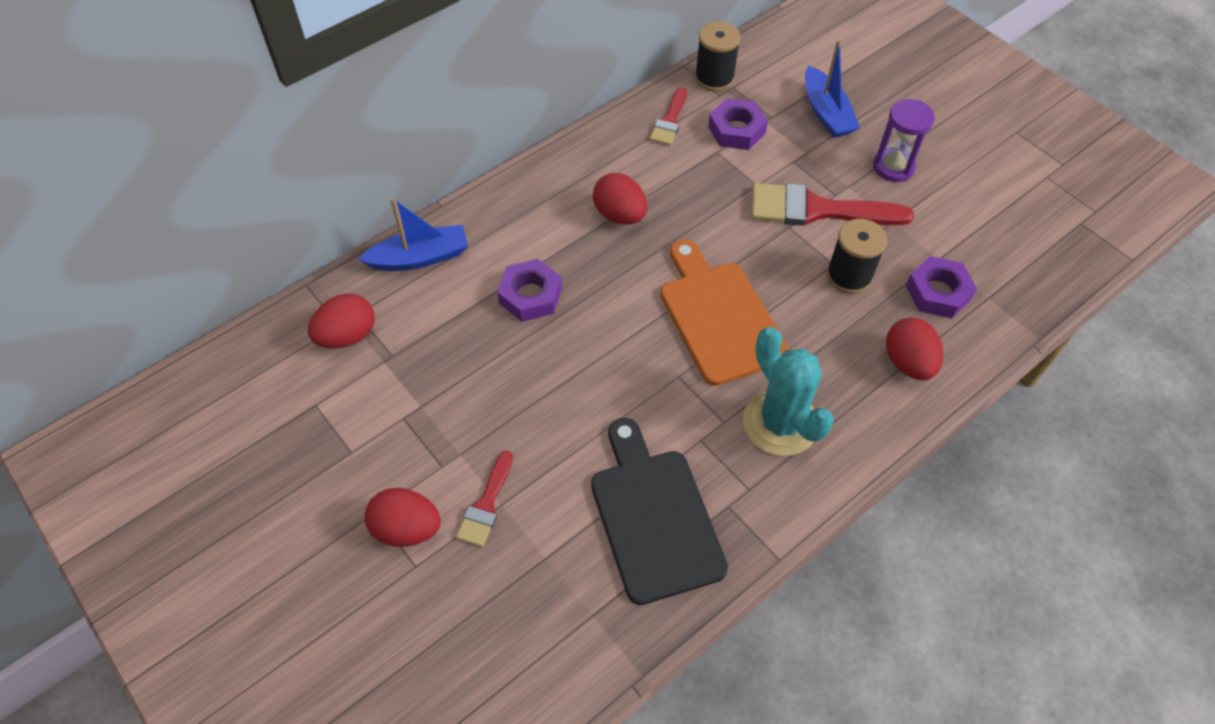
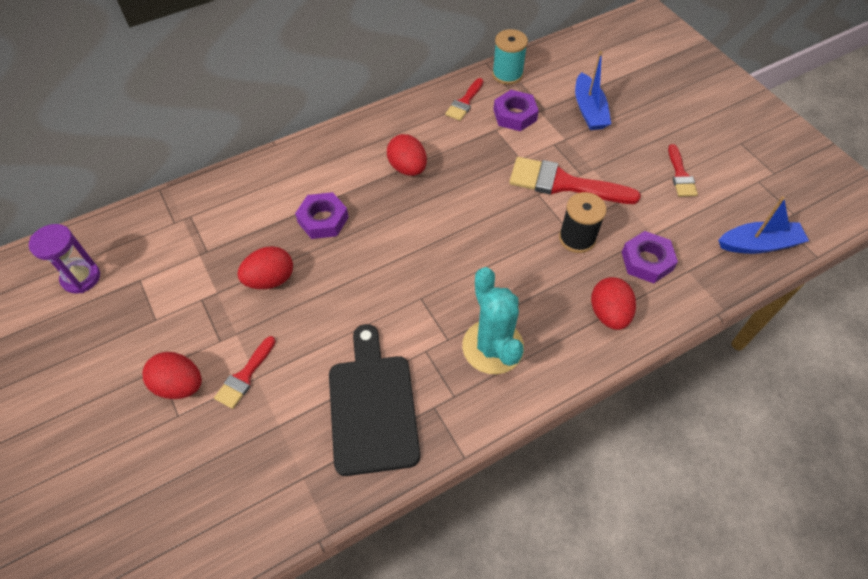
camera: 10 degrees right, 0 degrees up
(347, 336) = (178, 232): red egg -> red egg (270, 280)
(420, 257) = (248, 180): blue boat -> blue boat (759, 244)
(714, 78) = (507, 74): black spool -> turquoise spool
(719, 316) = (465, 256): orange cutting board -> none
(893, 167) = (633, 158): purple hourglass -> purple hourglass (81, 278)
(954, 181) = (680, 175): none -> red brush

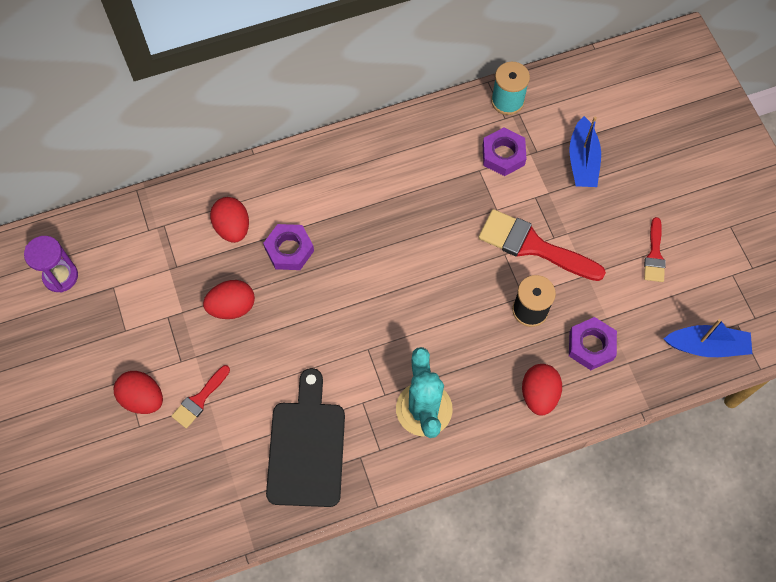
camera: 10 degrees right, 10 degrees up
(407, 168) = (381, 203): red egg -> red egg (232, 228)
(464, 102) = (454, 130): red brush -> none

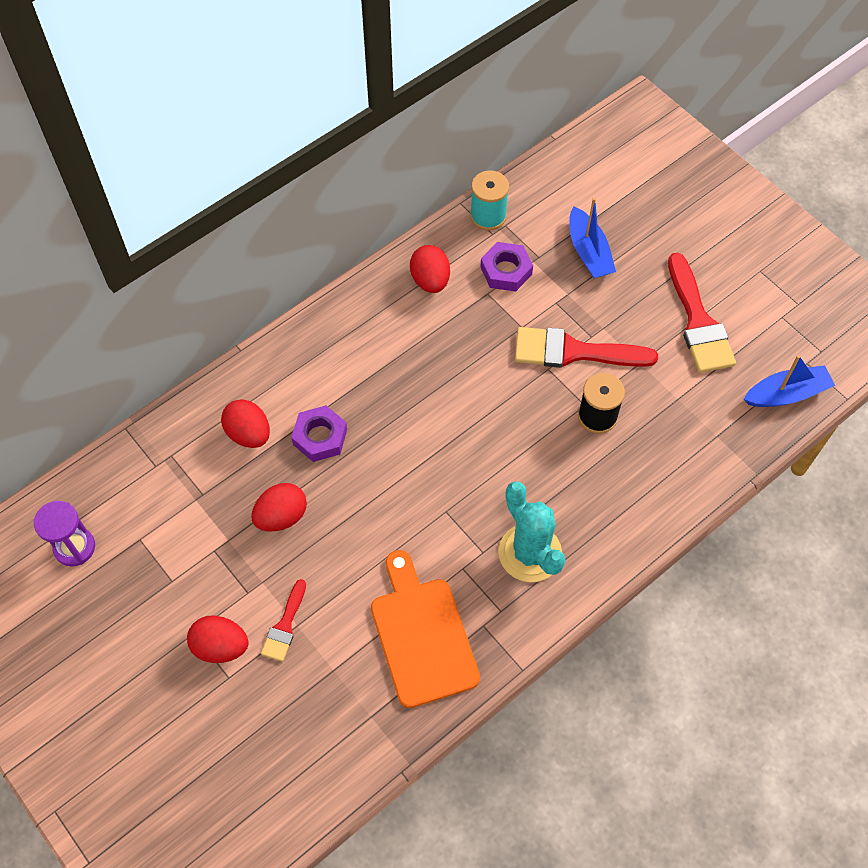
camera: 20 degrees left, 5 degrees down
(307, 447) = (422, 635): black cutting board -> orange cutting board
(539, 394) = (641, 497): red egg -> red egg (430, 280)
(591, 346) = (673, 431): purple nut -> none
(654, 255) = (698, 322): red brush -> red brush, size x1.85

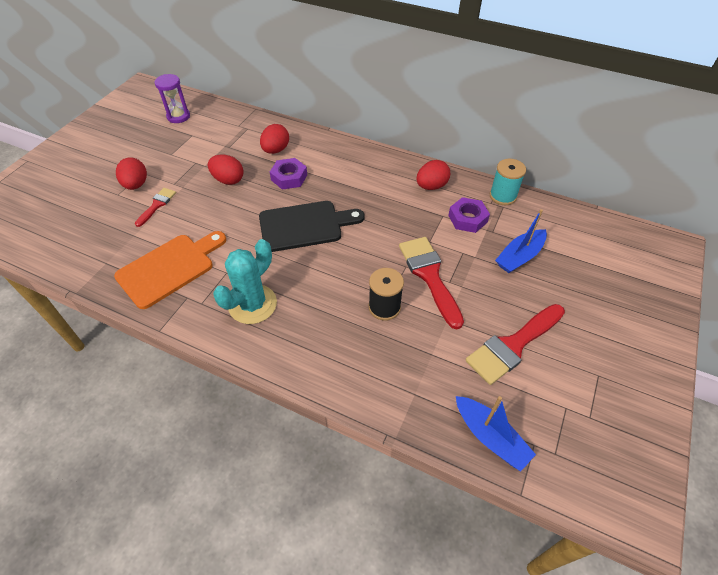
camera: 65 degrees right, 10 degrees down
(284, 626) = (157, 205): red brush -> red brush turned 120 degrees clockwise
(426, 450) = (305, 226): none -> black cutting board

